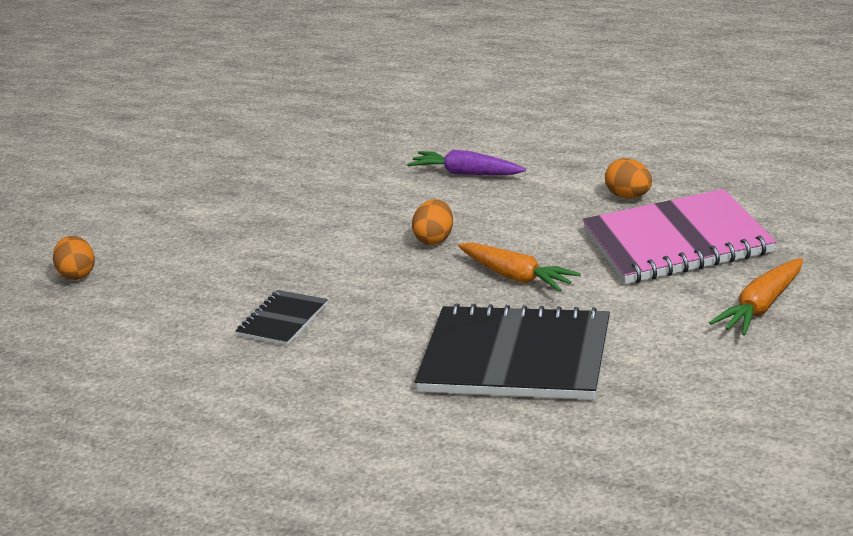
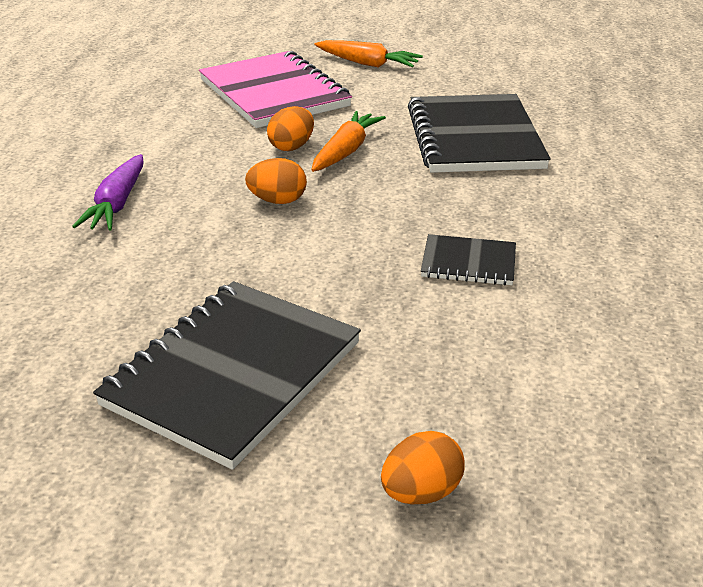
camera: 110 degrees left, 5 degrees up
(225, 220) = (233, 374): none -> black notebook
(629, 196) = (187, 116): orange egg -> orange egg (291, 147)

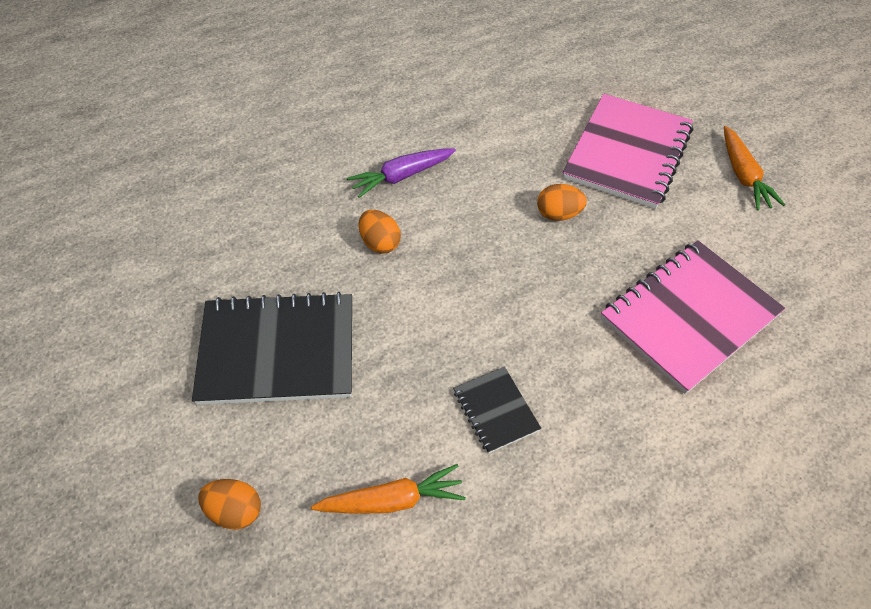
camera: 55 degrees right, 20 degrees up
(278, 201) = (478, 253): orange egg -> orange egg (380, 243)
(346, 151) = (584, 248): orange carrot -> orange carrot (392, 500)
(475, 138) = (689, 317): black notebook -> pink notebook

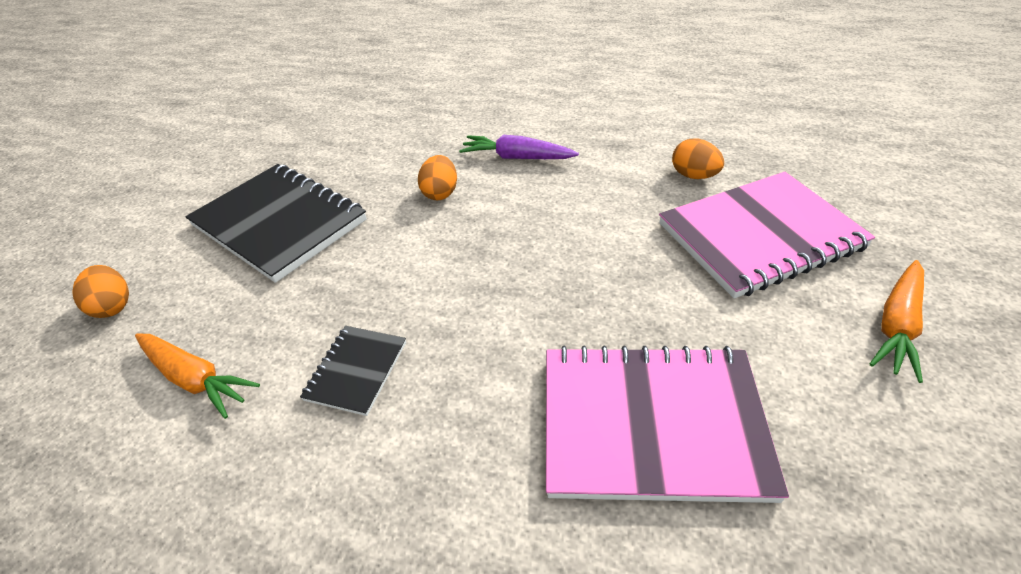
camera: 45 degrees right, 10 degrees down
(558, 214) = (619, 250): orange egg -> orange egg (694, 176)

